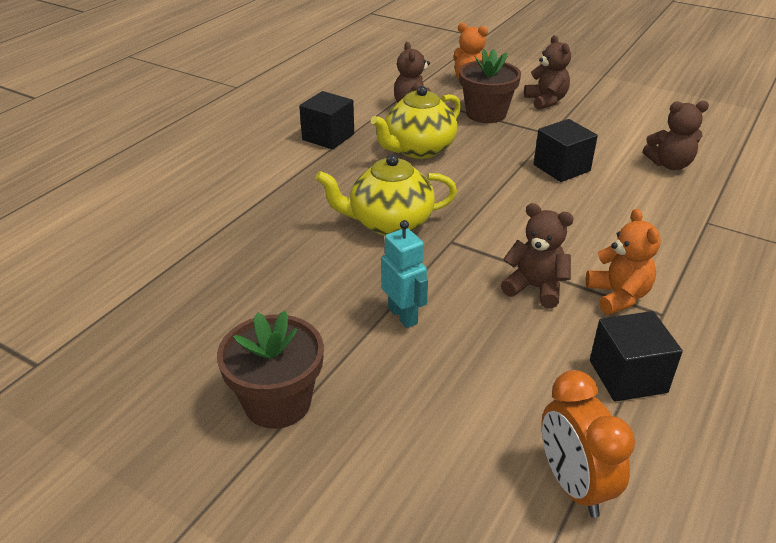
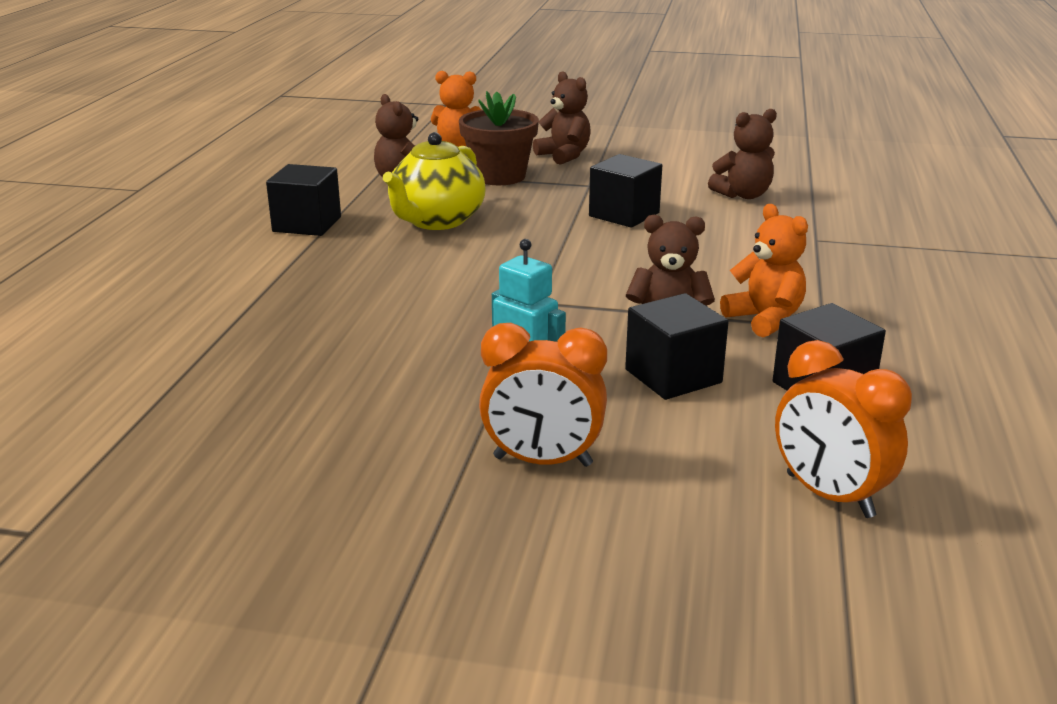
camera: 20 degrees left, 10 degrees down
(277, 402) = (420, 498): brown flower pot -> none
(376, 392) = (542, 461): none -> orange clock
(389, 223) = (447, 297): yellow teapot -> none
(514, 336) = (673, 376): none -> black cube

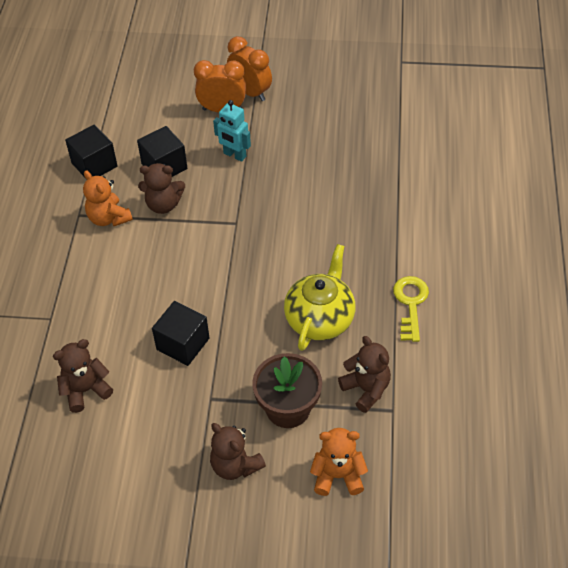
camera: 175 degrees right, 25 degrees up
(307, 224) = (410, 304): black cube -> yellow key
(829, 496) = (111, 103): orange clock -> orange clock (250, 92)

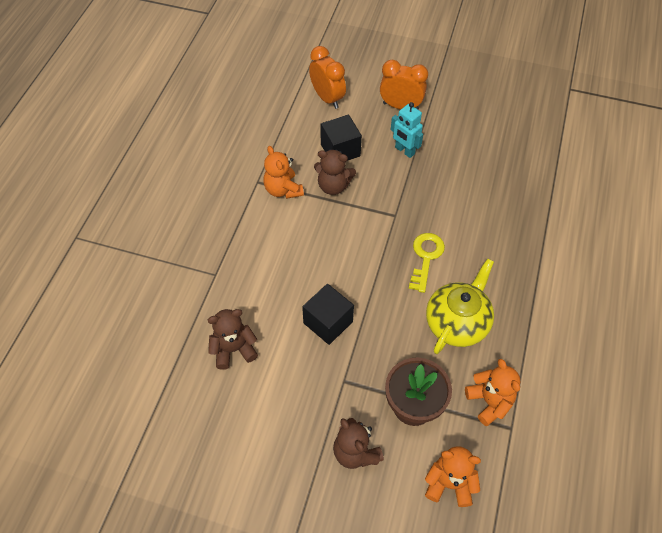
camera: 10 degrees right, 5 degrees up
(94, 165) = (279, 138): black cube -> none
(250, 92) = (428, 94): orange clock -> orange clock (327, 98)
(366, 389) = (489, 402): brown teddy bear -> orange teddy bear
(410, 304) = (544, 325): yellow key -> yellow key (426, 257)

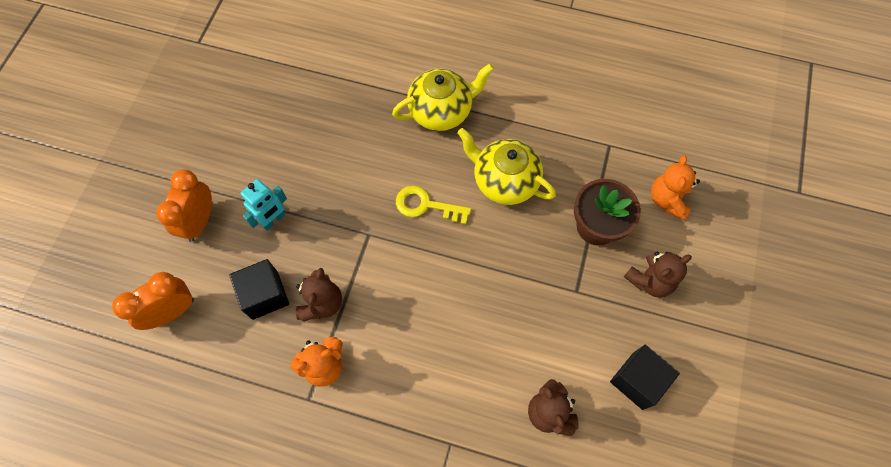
camera: 90 degrees left, 10 degrees up
(328, 322) = (510, 308): black cube -> black cube (637, 380)
(489, 402) = (586, 160): orange teddy bear -> none
(529, 270) = (441, 111): none -> yellow teapot

